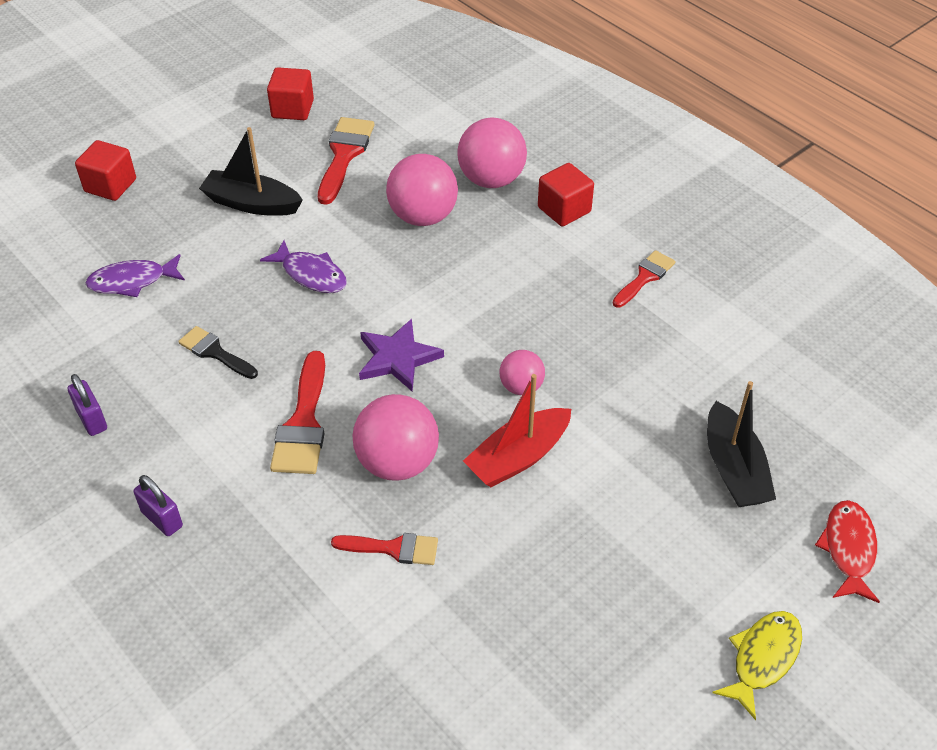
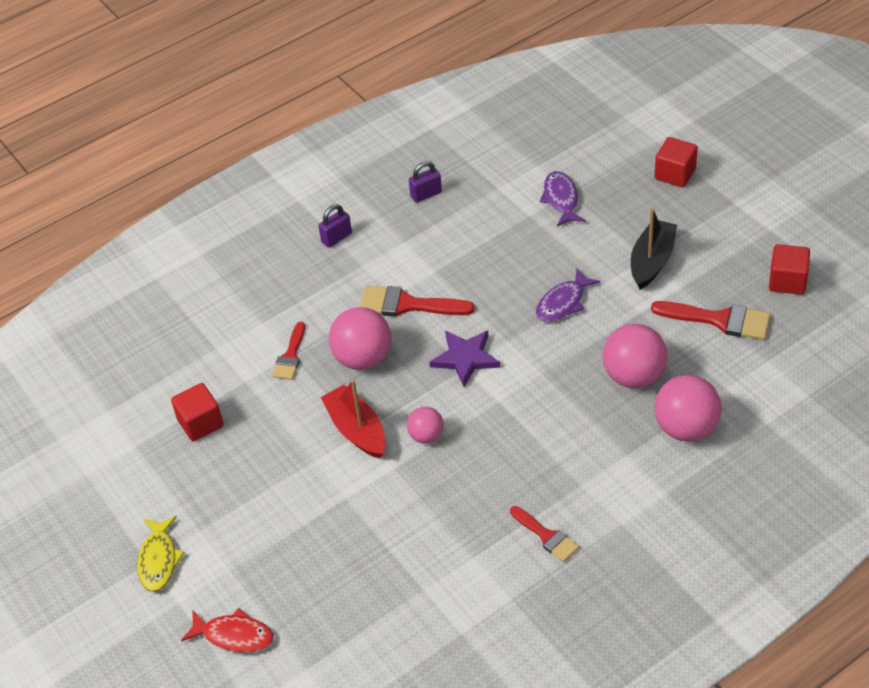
camera: 100 degrees right, 0 degrees up
(215, 352) = (482, 252): black brush -> none
(564, 210) = (642, 482): red cube -> red cube (200, 423)
(734, 468) = (323, 570): black boat -> none
(762, 658) = (159, 560): yellow fish -> yellow fish turned 45 degrees clockwise

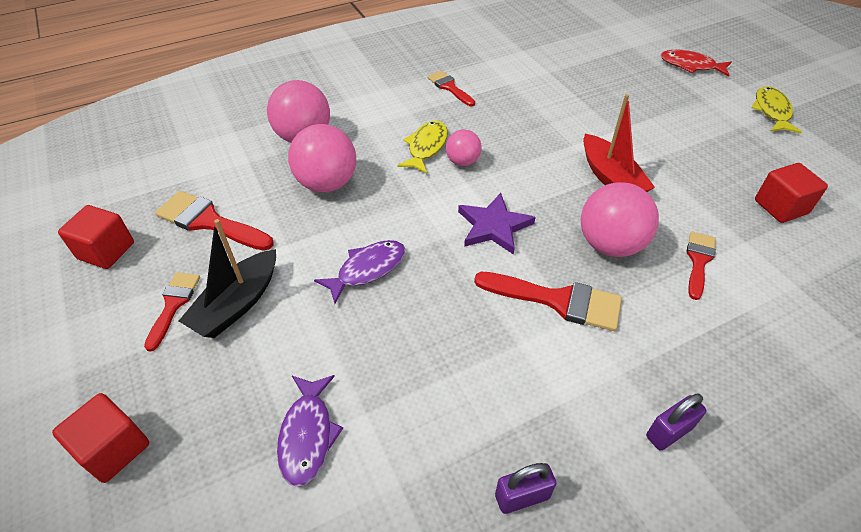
camera: 175 degrees left, 0 degrees up
(426, 436) = (541, 164): pink ball -> pink ball (462, 161)
(549, 437) = (426, 147): none -> yellow fish
(700, 253) = (173, 305): none -> red brush

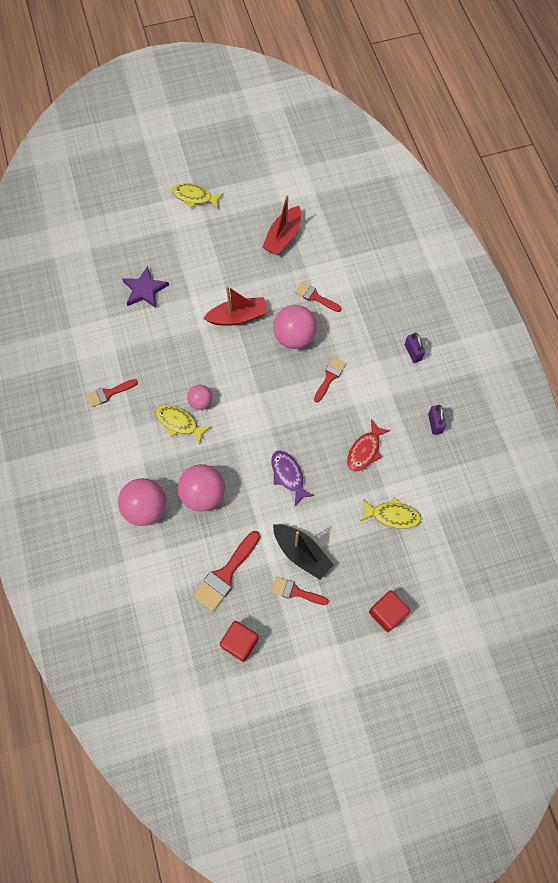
camera: 80 degrees left, 20 degrees up
(307, 435) = (392, 515): purple fish -> yellow fish
(494, 226) = (266, 396): purple star -> purple star (144, 289)
(557, 300) = (330, 377): red brush -> red brush, size x0.63
(690, 66) = (128, 221): red fish -> red fish (365, 451)
(780, 207) = (283, 237): red cube -> red boat

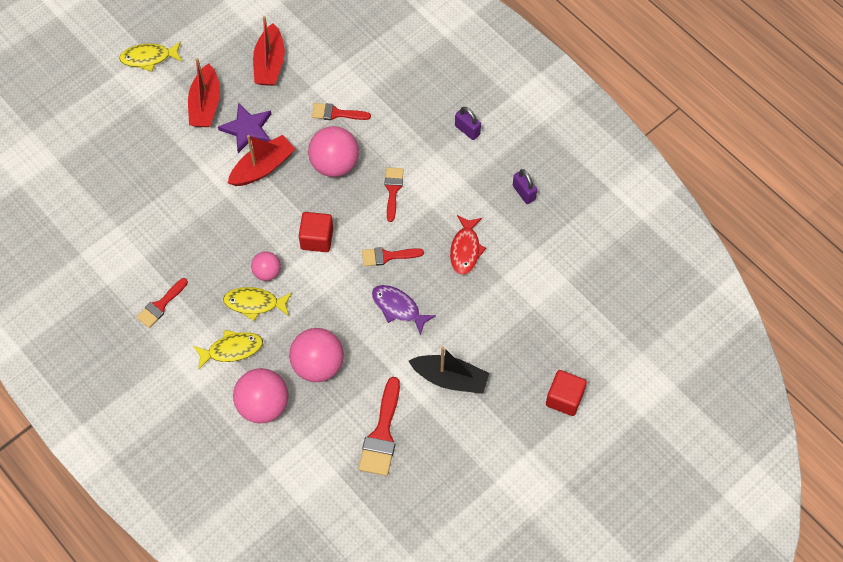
camera: 25 degrees left, 5 degrees down
(144, 289) = (143, 180): purple star -> purple star (247, 129)
(219, 250) = (205, 104): none -> red boat
(240, 642) = (430, 493): red cube -> red cube (317, 239)
(295, 592) = (462, 419): red brush -> red brush (387, 256)
(392, 515) = (524, 301): yellow fish -> yellow fish (232, 349)

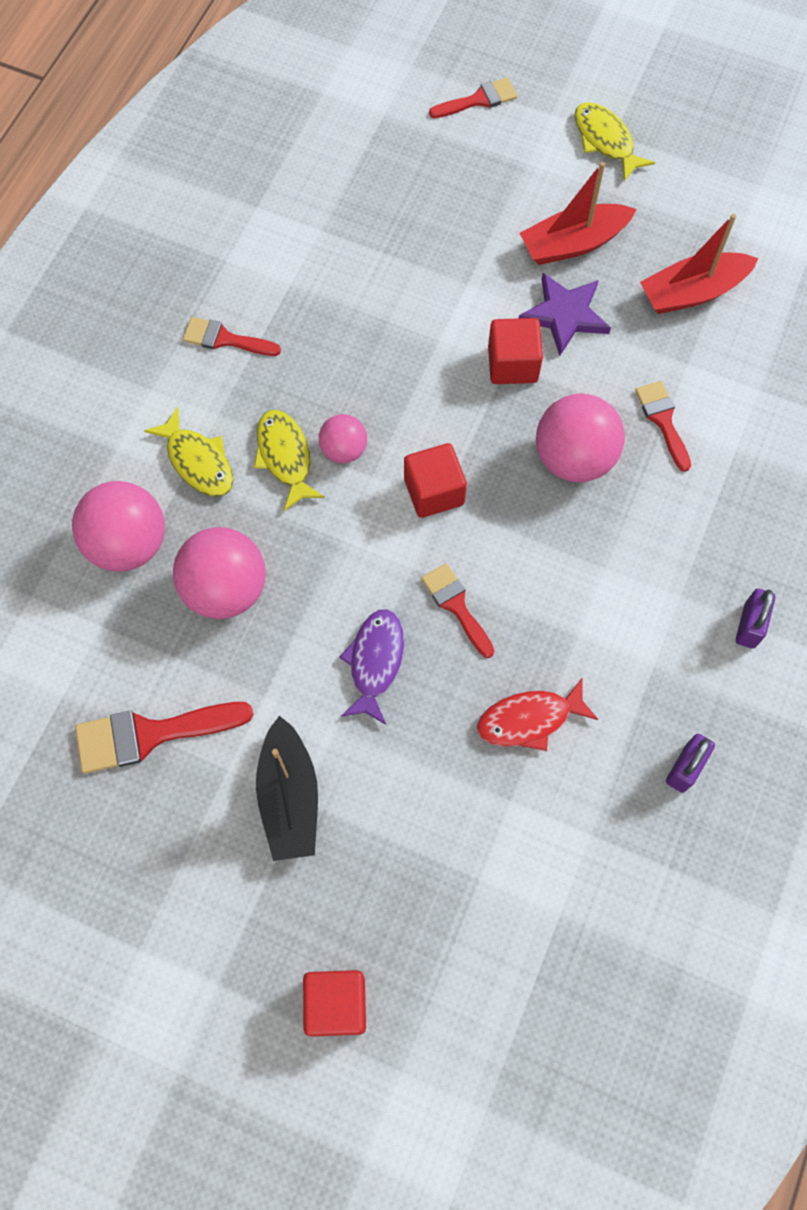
camera: 65 degrees right, 5 degrees up
(262, 167) = (512, 364): red boat -> red cube
(393, 190) = (575, 561): red brush -> red brush (478, 100)

